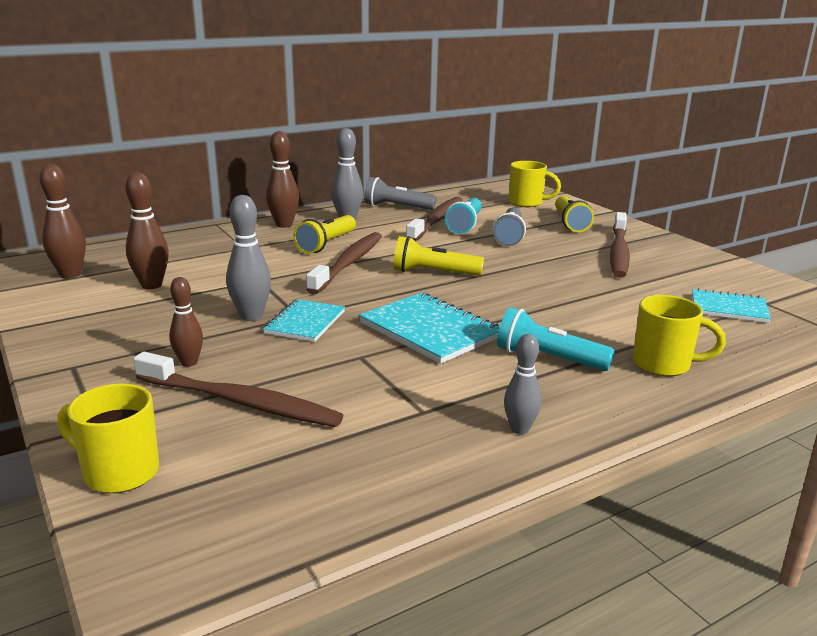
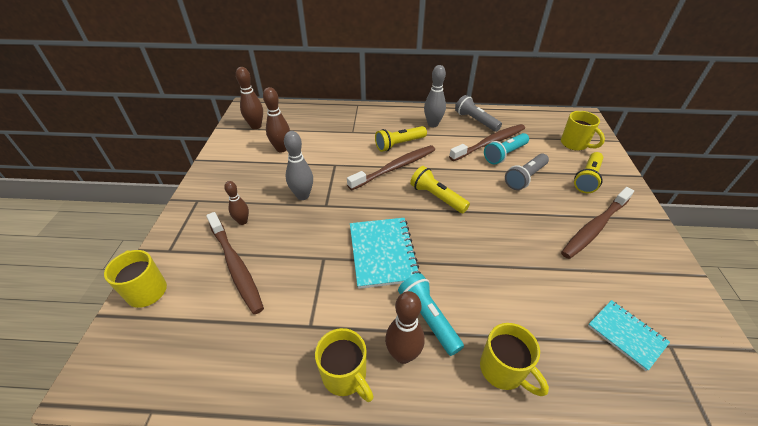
camera: 35 degrees right, 20 degrees up
(284, 225) = (392, 117): brown bowling pin -> brown bowling pin (403, 355)
(305, 322) = (323, 213): turquoise notebook -> none
(519, 429) = (345, 376): grey bowling pin -> yellow mug

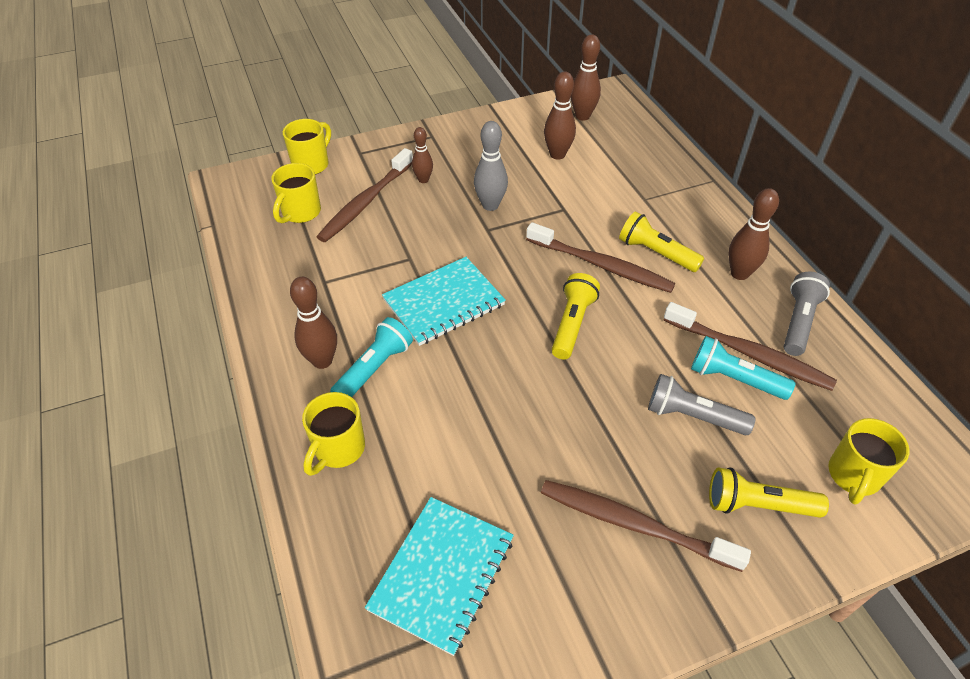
camera: 65 degrees right, 5 degrees up
(345, 376) = (283, 326): yellow mug -> yellow mug (300, 213)
(433, 124) = (739, 273): grey bowling pin -> brown bowling pin
(626, 335) = (442, 574): turquoise notebook -> turquoise notebook, size x1.56

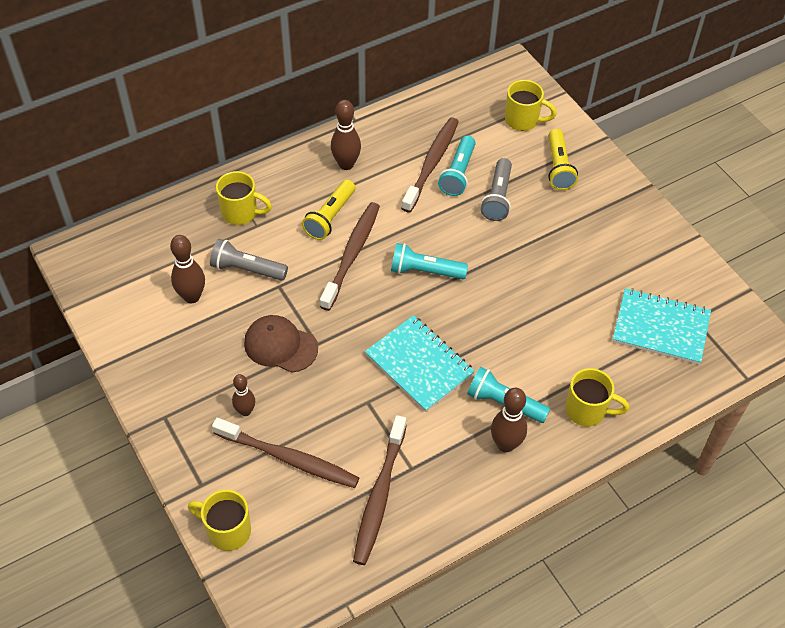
camera: 100 degrees left, 5 degrees up
(300, 213) = (314, 518): yellow mug -> yellow mug (241, 213)
(490, 205) = (280, 346): grey bowling pin -> brown cap
(572, 324) = (425, 271): yellow flashlight -> turquoise flashlight
(582, 116) = (120, 279): brown bowling pin -> none
(634, 524) = (592, 229): brown toothbrush -> brown toothbrush (379, 496)
(798, 322) = (393, 134): grey flashlight -> grey flashlight (247, 269)

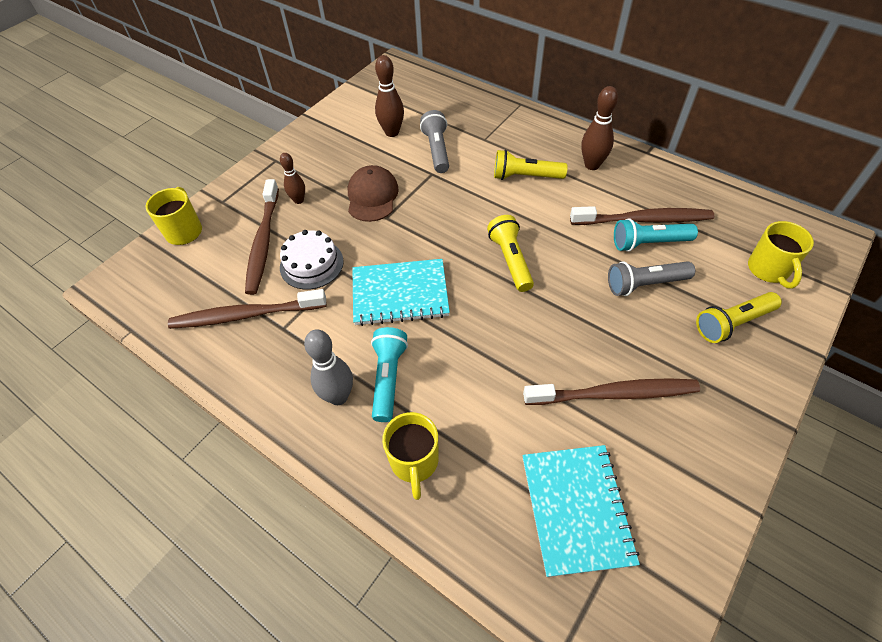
camera: 70 degrees right, 0 degrees up
(241, 213) = (490, 126): yellow mug -> none
(344, 424) = (311, 264): none -> white cake
(352, 254) = (495, 204): brown toothbrush -> brown toothbrush (614, 394)
(419, 365) = (400, 294): turquoise notebook -> turquoise notebook turned 60 degrees clockwise
(425, 271) = (510, 260): turquoise flashlight -> yellow flashlight
(505, 444) = (338, 396): brown bowling pin -> grey bowling pin

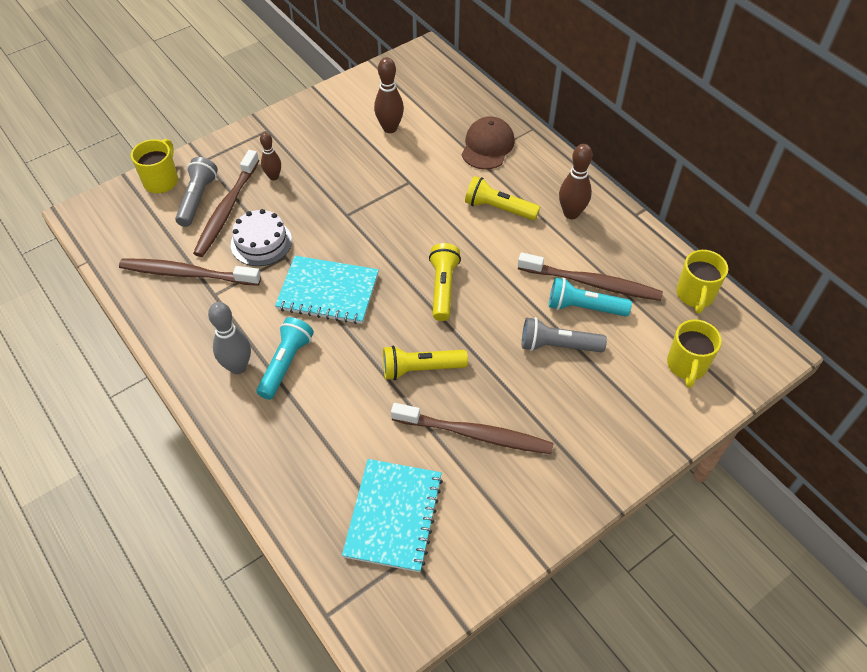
camera: 15 degrees right, 0 degrees up
(372, 196) = (343, 190): brown cap -> brown cap (487, 146)
(414, 462) = (278, 439): yellow mug -> yellow mug (695, 295)
(437, 150) = (425, 158): grey flashlight -> grey flashlight (197, 199)
(732, 323) = (620, 405): yellow flashlight -> yellow flashlight (421, 369)

